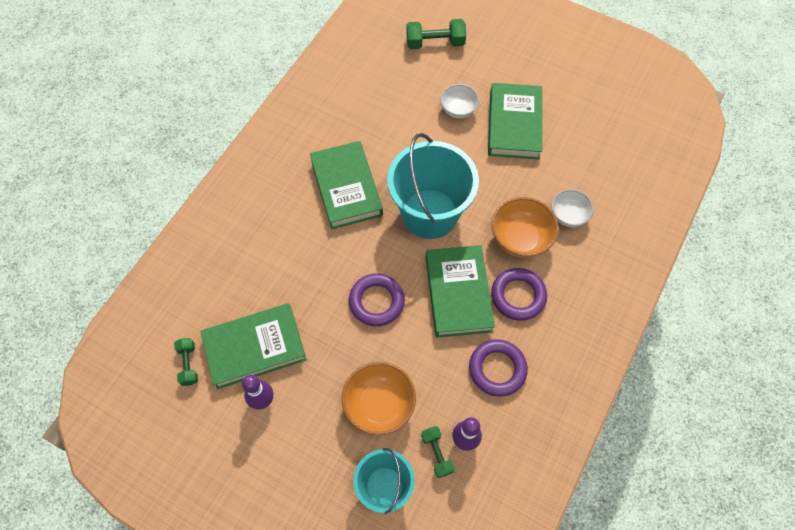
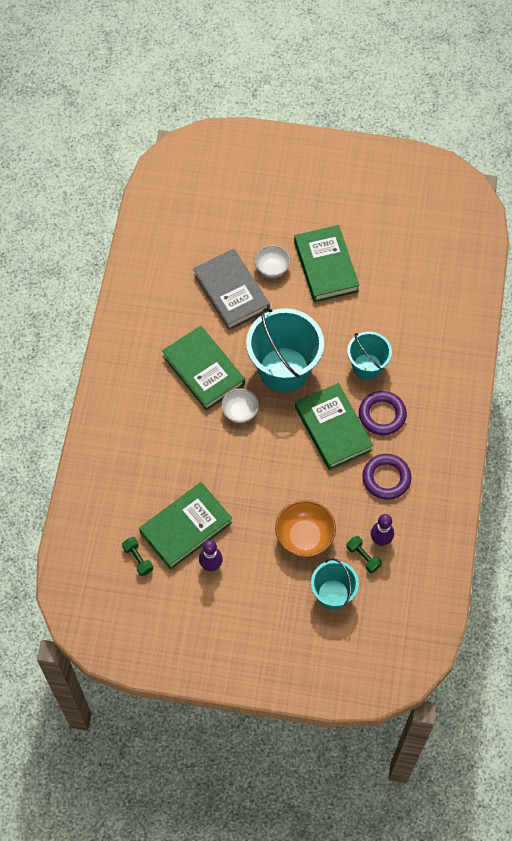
camera: 20 degrees left, 0 degrees up
(376, 301) = (269, 458): purple ring -> none
(407, 120) = (231, 292): none -> grey book
(435, 43) = (227, 210): green dumbbell -> none
(520, 239) = (367, 366): orange bowl -> turquoise bucket
(568, 216) = (399, 334): white bowl -> white bowl (240, 412)

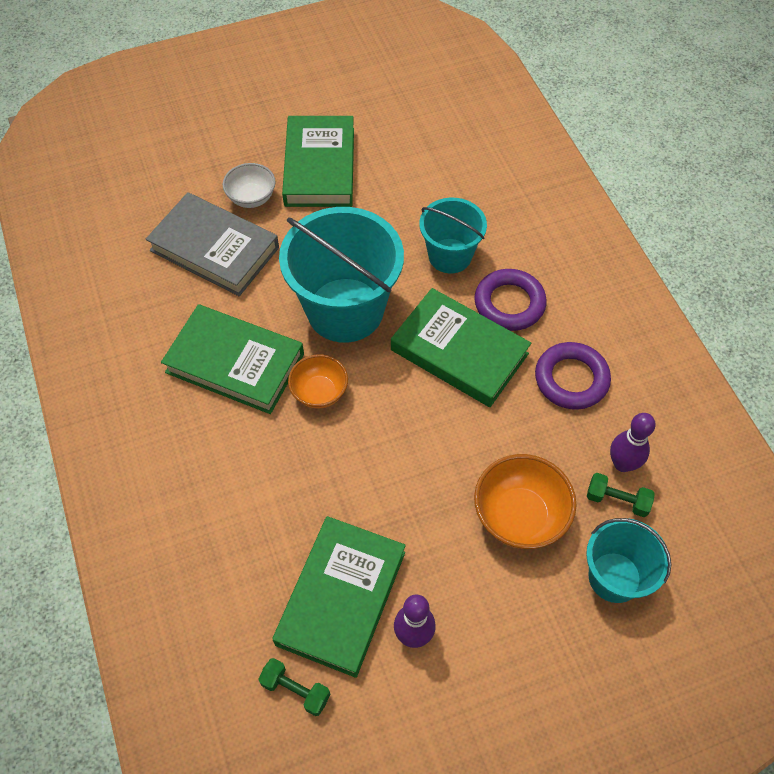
camera: 30 degrees left, 5 degrees down
(240, 412) = (319, 392): white bowl -> orange bowl
(326, 266) = (319, 167): green book -> green book turned 45 degrees clockwise

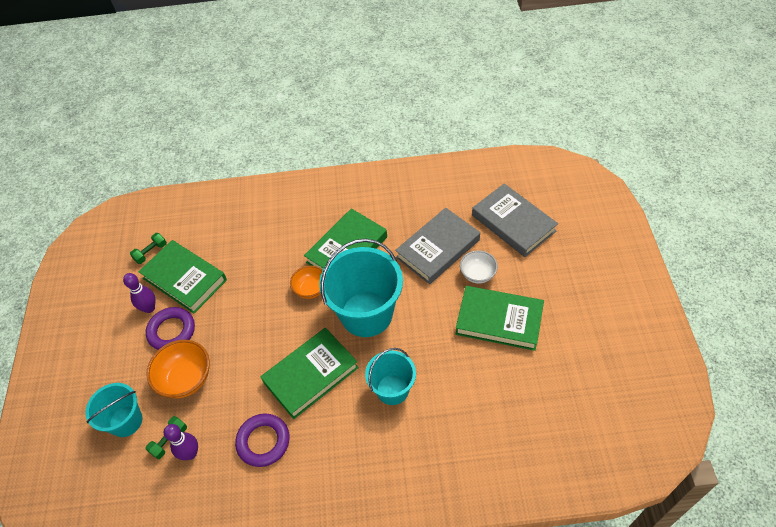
camera: 110 degrees right, 5 degrees down
(156, 172) = (513, 223): none -> grey book
(509, 303) = (338, 419): purple ring -> purple ring (172, 331)

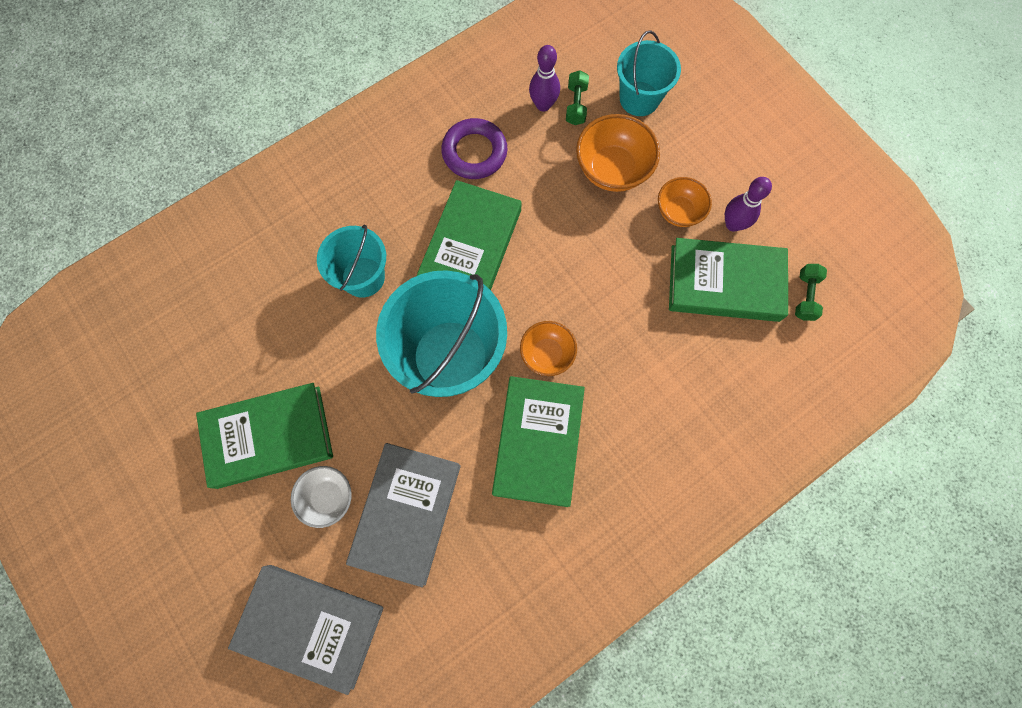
camera: 145 degrees right, 20 degrees up
(172, 331) = (678, 211): purple ring -> orange bowl

